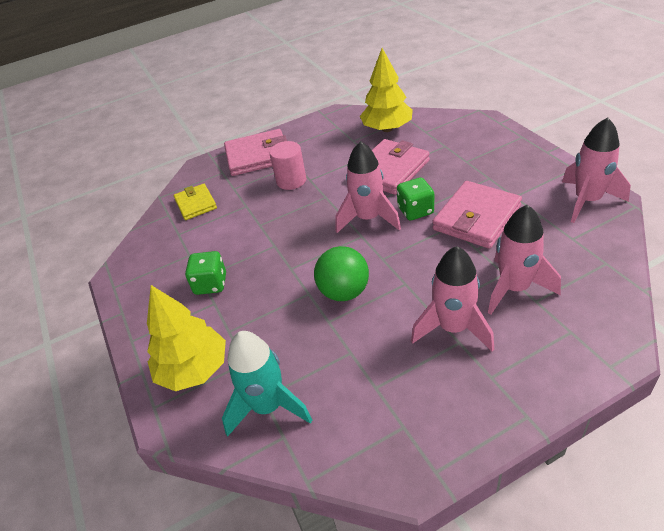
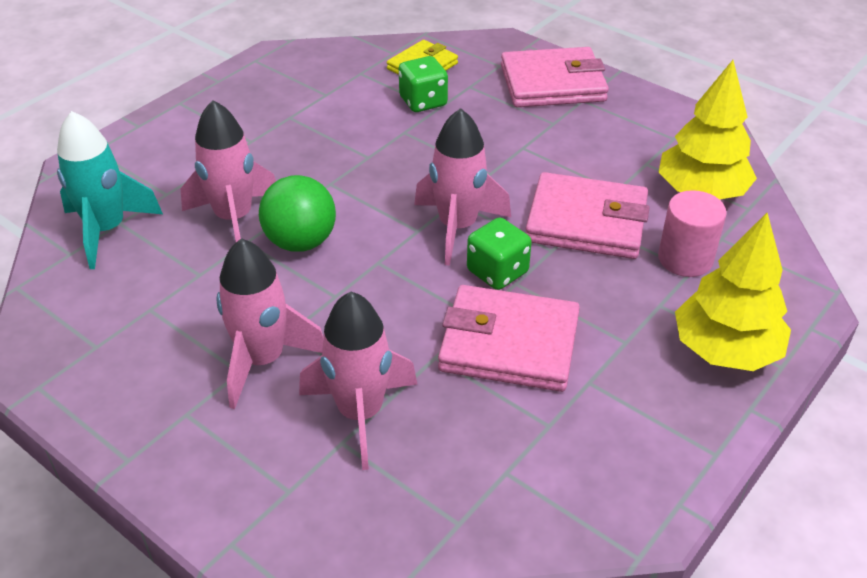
camera: 60 degrees right, 0 degrees up
(194, 369) = (148, 160): yellow tree -> yellow tree (725, 350)
(211, 284) = (281, 128): green dice -> green dice (423, 102)
(258, 156) = (552, 83): pink wallet -> pink wallet turned 60 degrees counterclockwise
(291, 181) = (510, 131): pink cylinder -> pink cylinder (685, 259)
(587, 201) = (620, 483): pink rocket -> pink rocket (234, 219)

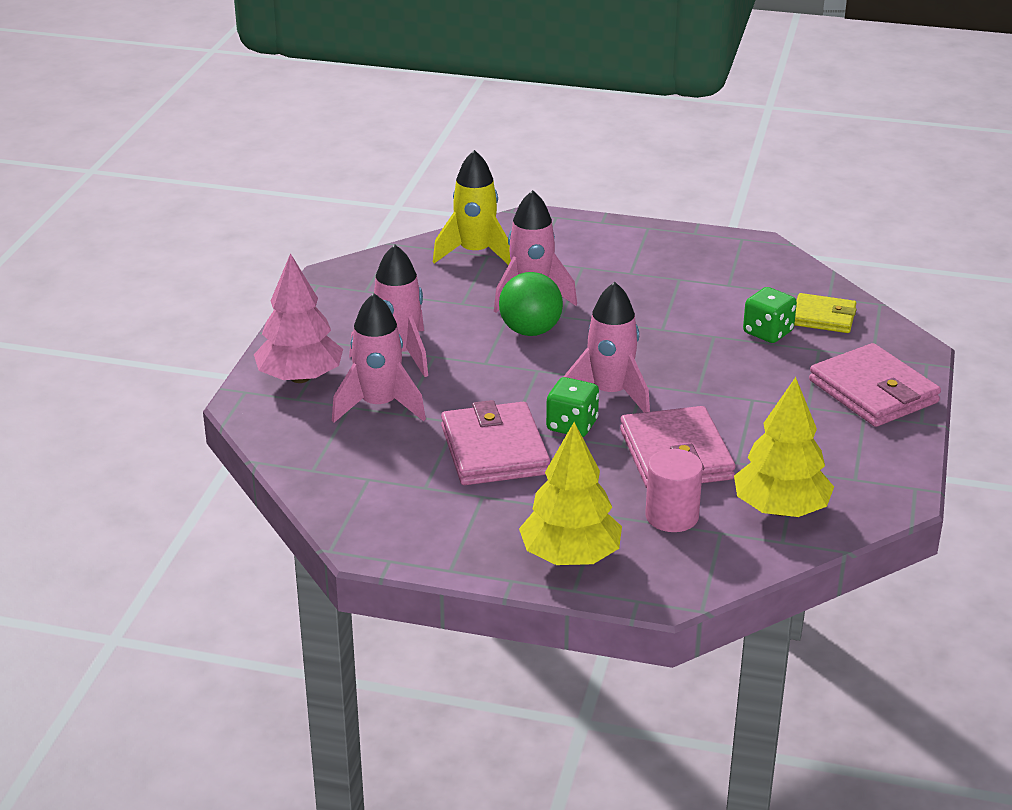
camera: 65 degrees right, 10 degrees down
(107, 230) = (475, 253): turquoise rocket -> yellow rocket
(243, 472) = (300, 378): none -> pink tree

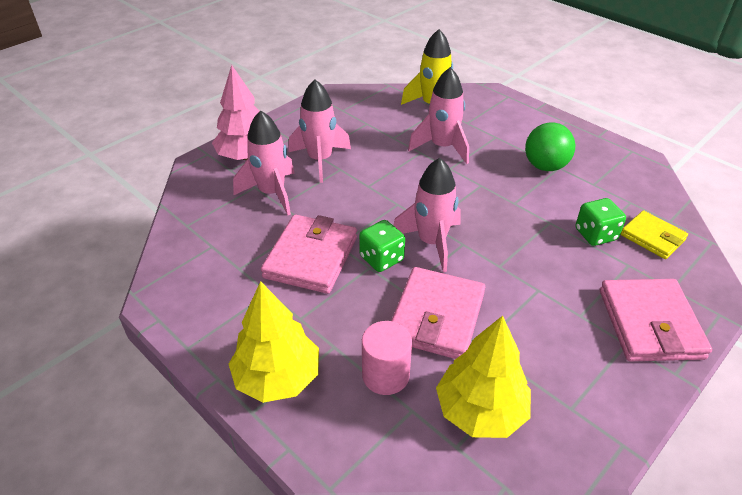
camera: 30 degrees right, 10 degrees up
(530, 331) = (419, 172): green ball -> green ball (545, 166)

